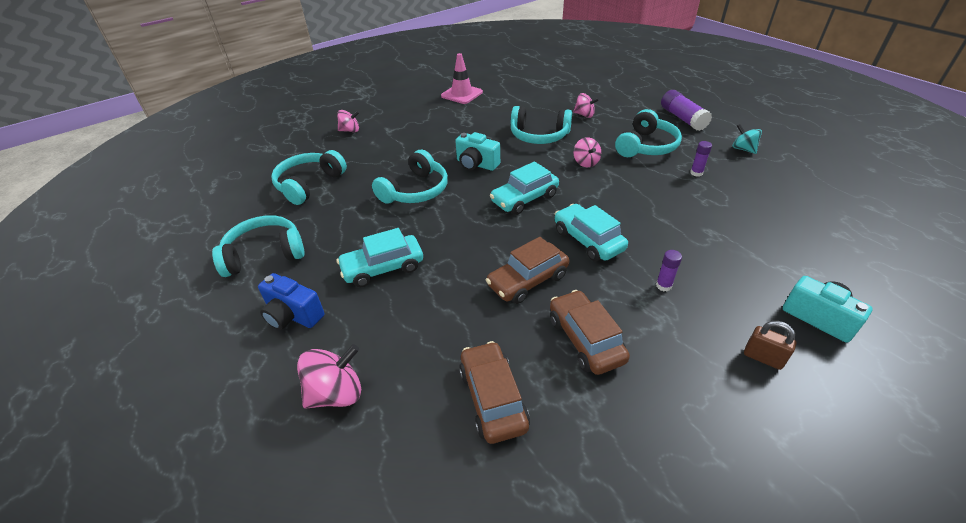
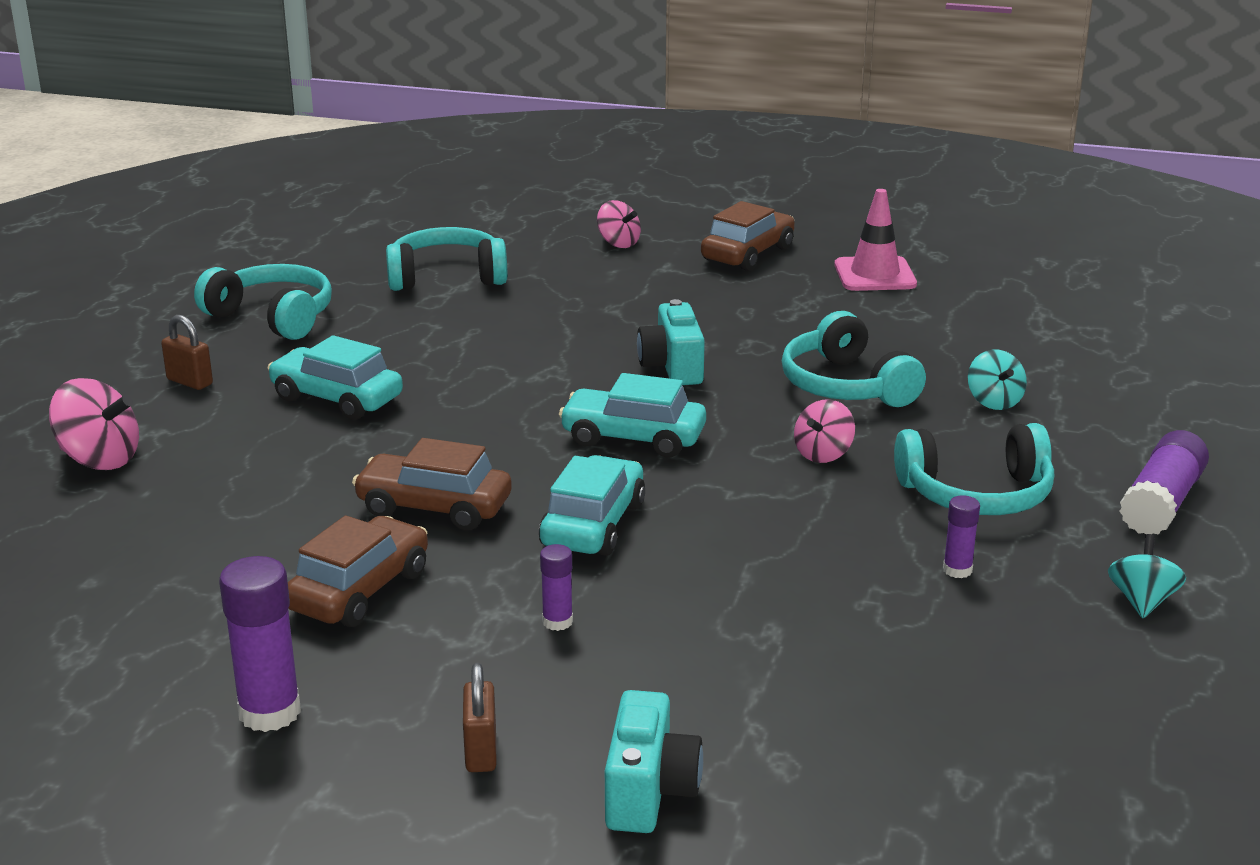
camera: 50 degrees right, 15 degrees down
(293, 315) = (189, 382): blue camera -> brown padlock
(415, 190) = (535, 350): turquoise headphones -> none
(492, 398) = (184, 558): brown car -> brown car (747, 253)
(584, 115) = (994, 401): pink spinning top -> turquoise spinning top
(684, 426) = (269, 712): none -> purple glue stick

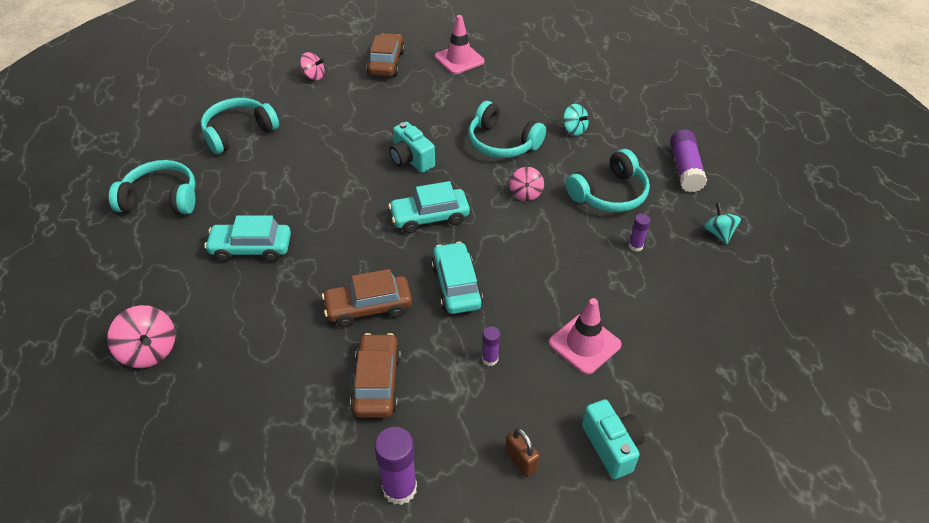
camera: 30 degrees left, 20 degrees up
(99, 459) = (149, 351): pink spinning top -> pink spinning top turned 60 degrees clockwise
(189, 382) = (153, 269): brown padlock -> none
(734, 656) = (584, 344): none -> pink traffic cone

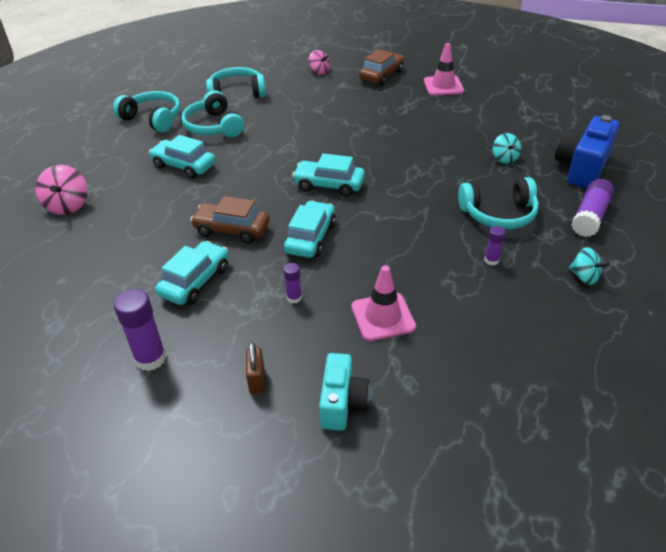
camera: 30 degrees right, 5 degrees down
(377, 383) = (195, 281): brown car -> turquoise car
(411, 159) = (347, 143): turquoise camera -> none
(502, 143) = (432, 151): turquoise headphones -> turquoise headphones (213, 127)
(526, 194) = (422, 192): pink spinning top -> none
(646, 118) = (581, 168): none -> blue camera
(718, 233) = (584, 277): turquoise spinning top -> turquoise spinning top turned 120 degrees clockwise

